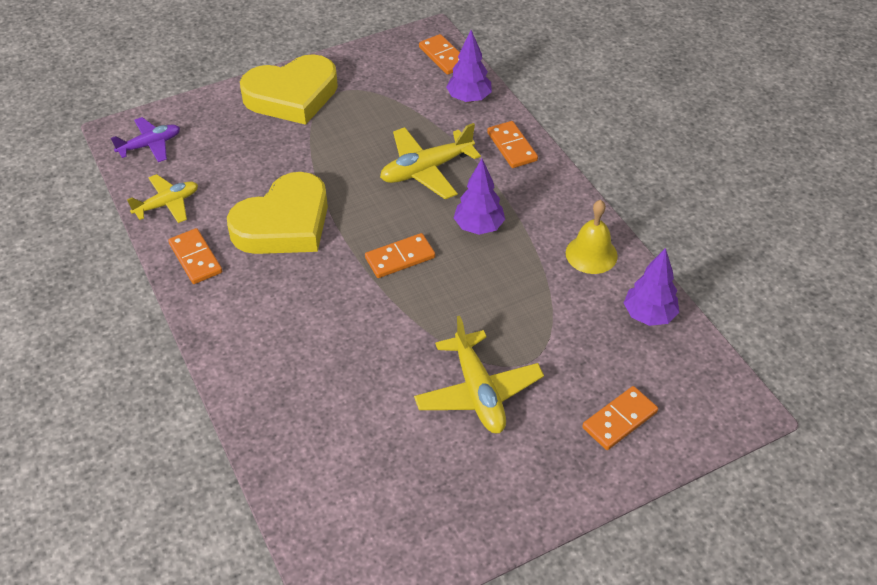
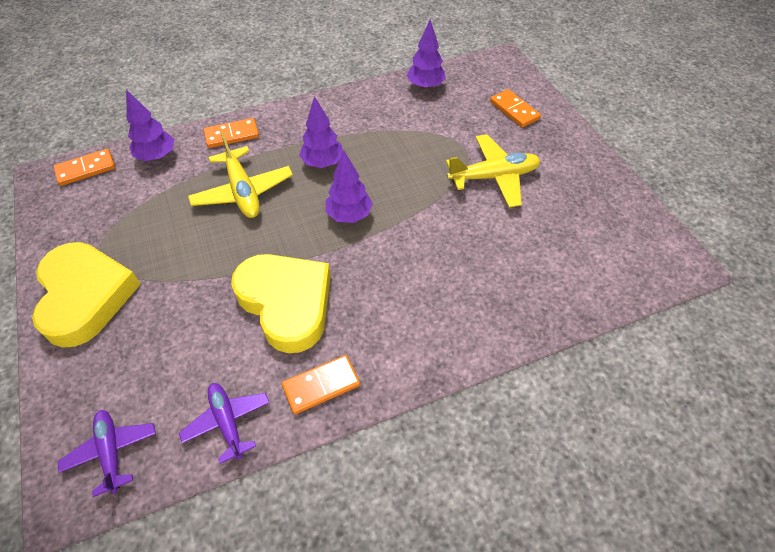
camera: 85 degrees left, 5 degrees up
(167, 204) = (227, 422): yellow plane -> purple plane
(400, 258) = (349, 215): orange domino -> purple tree
(591, 254) = (364, 105): yellow bell -> none

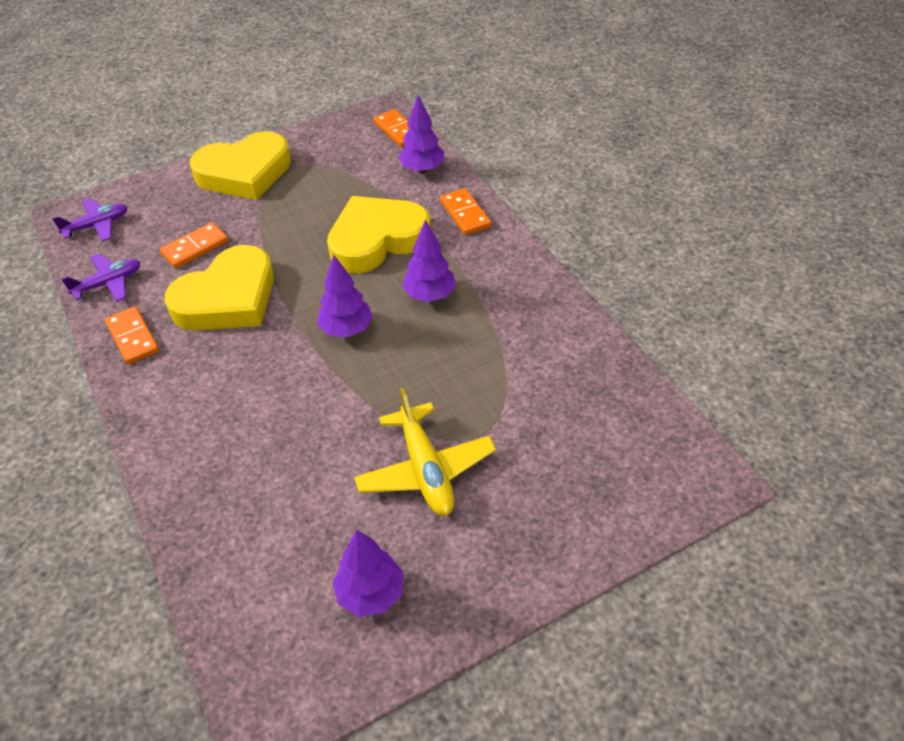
camera: 85 degrees right, 5 degrees down
(243, 191) = (377, 240): yellow plane -> yellow heart
(425, 86) = (608, 380): purple tree -> purple tree (370, 593)
(514, 110) = (579, 495): orange domino -> orange domino (195, 247)

